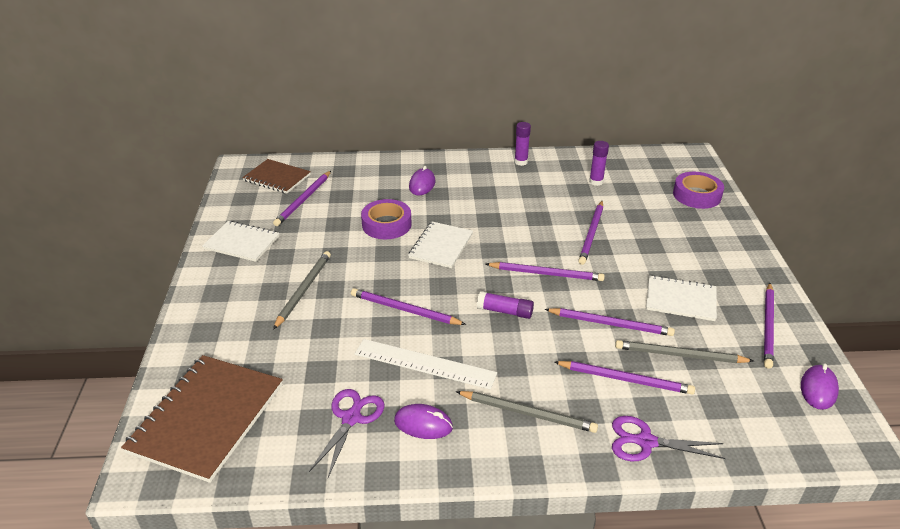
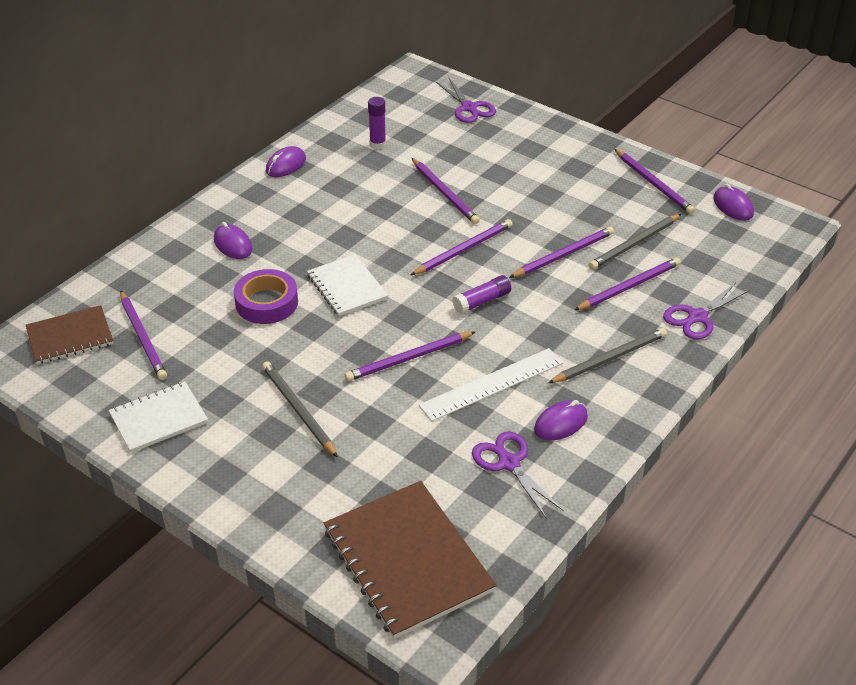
camera: 50 degrees left, 5 degrees up
(521, 162) = (286, 165): purple glue stick -> purple mouse
(680, 300) = (579, 203): white notebook -> none
(697, 195) = (469, 108): purple tape -> purple scissors

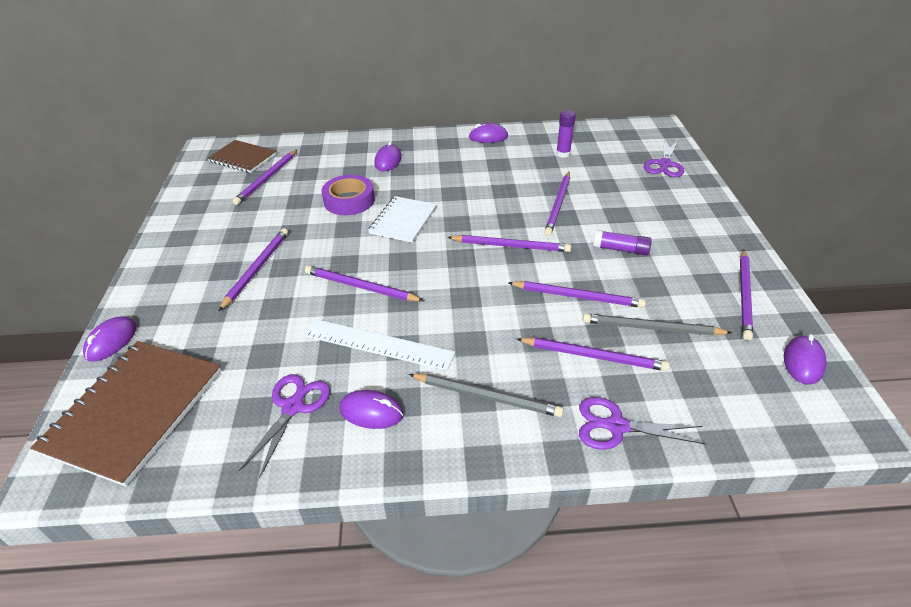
camera: 50 degrees right, 0 degrees up
(159, 419) = (199, 222): white notebook -> none
(288, 548) = (111, 341): none -> purple mouse
(298, 410) = (257, 269): grey pencil -> purple pencil
(482, 301) = (466, 286): purple glue stick -> purple glue stick (620, 249)

